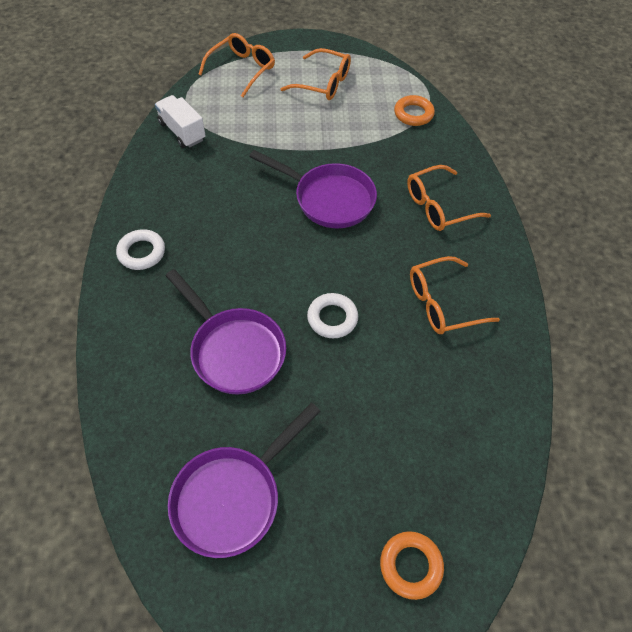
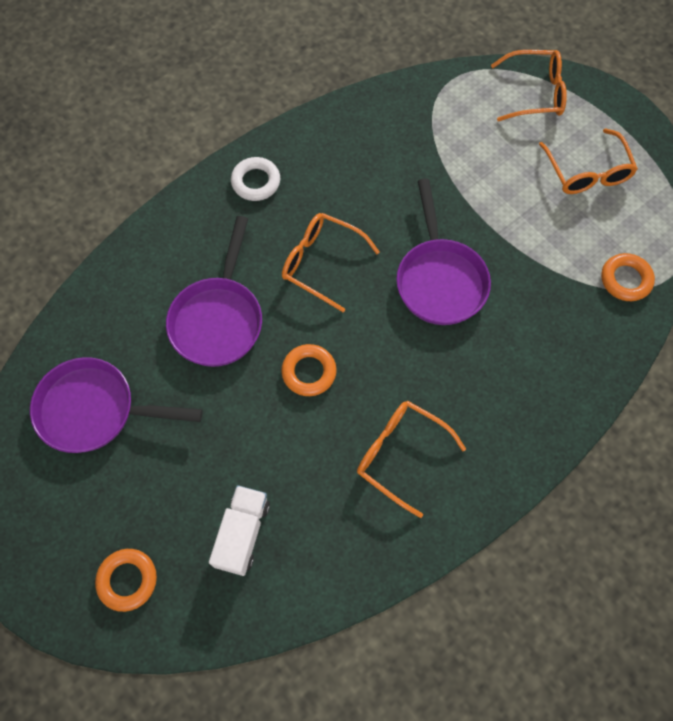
camera: 55 degrees right, 10 degrees up
(182, 131) = (410, 108): white truck -> white truck (242, 533)
(332, 318) = (309, 372): white ring -> orange ring
(438, 206) = (518, 381): orange glasses -> orange glasses (321, 263)

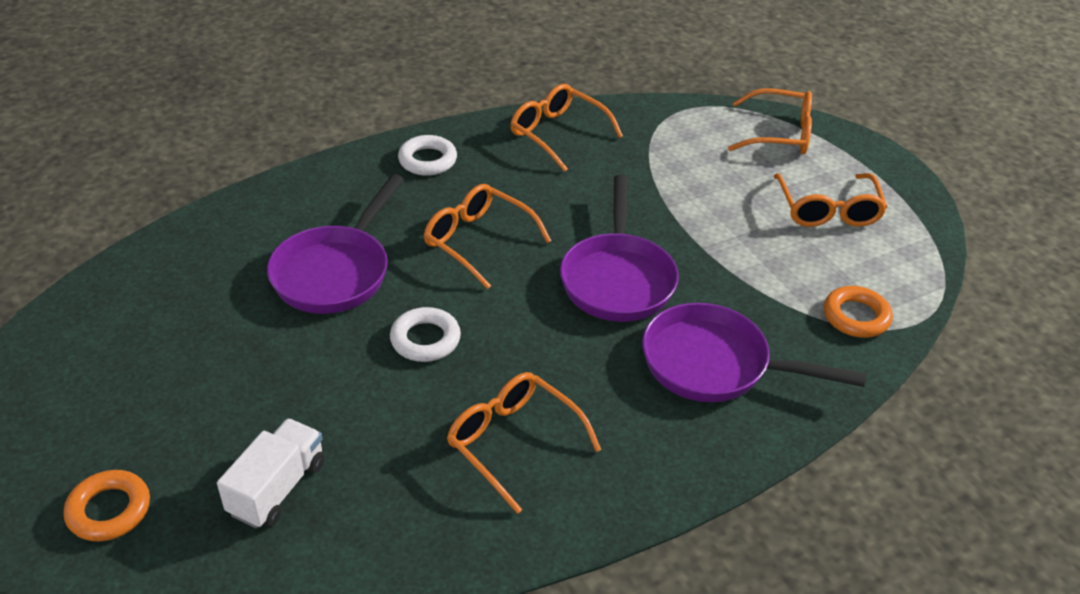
camera: 10 degrees right, 25 degrees down
(95, 410) = (151, 331): purple pan -> purple pan (715, 365)
(309, 372) = (425, 339): orange ring -> white ring
(354, 129) = (557, 134): none -> orange glasses

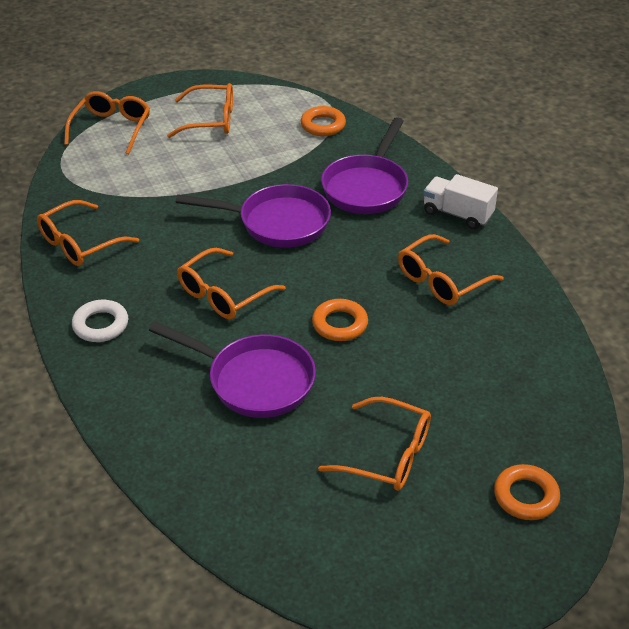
camera: 85 degrees left, 0 degrees up
(204, 382) = (387, 455): none -> orange glasses
(277, 488) = (493, 399): white truck -> white truck (457, 214)
(425, 339) = (340, 324): white ring -> orange ring

